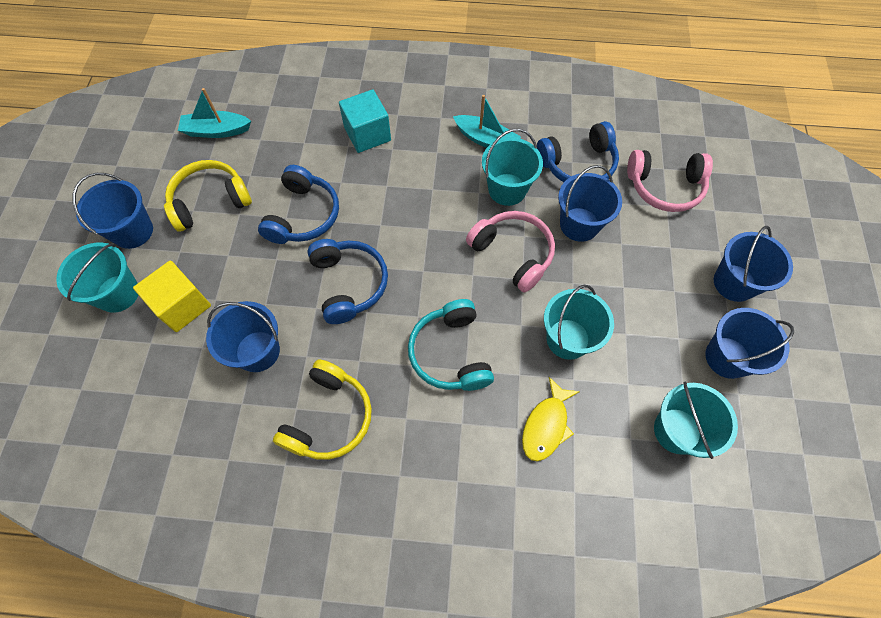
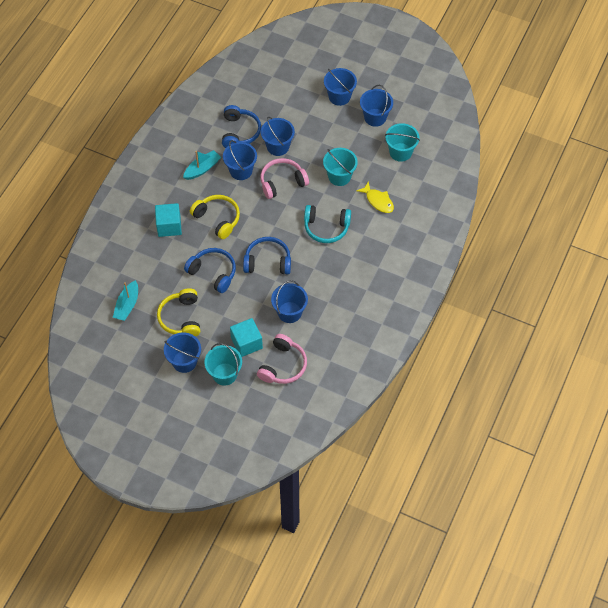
camera: 70 degrees left, 5 degrees down
(182, 305) = (246, 343): yellow cube -> turquoise cube
(329, 417) = (338, 288): yellow headphones -> yellow headphones (217, 219)
(507, 189) = (241, 171): turquoise bucket -> blue bucket
(664, 187) = (272, 100): pink headphones -> pink headphones (283, 365)

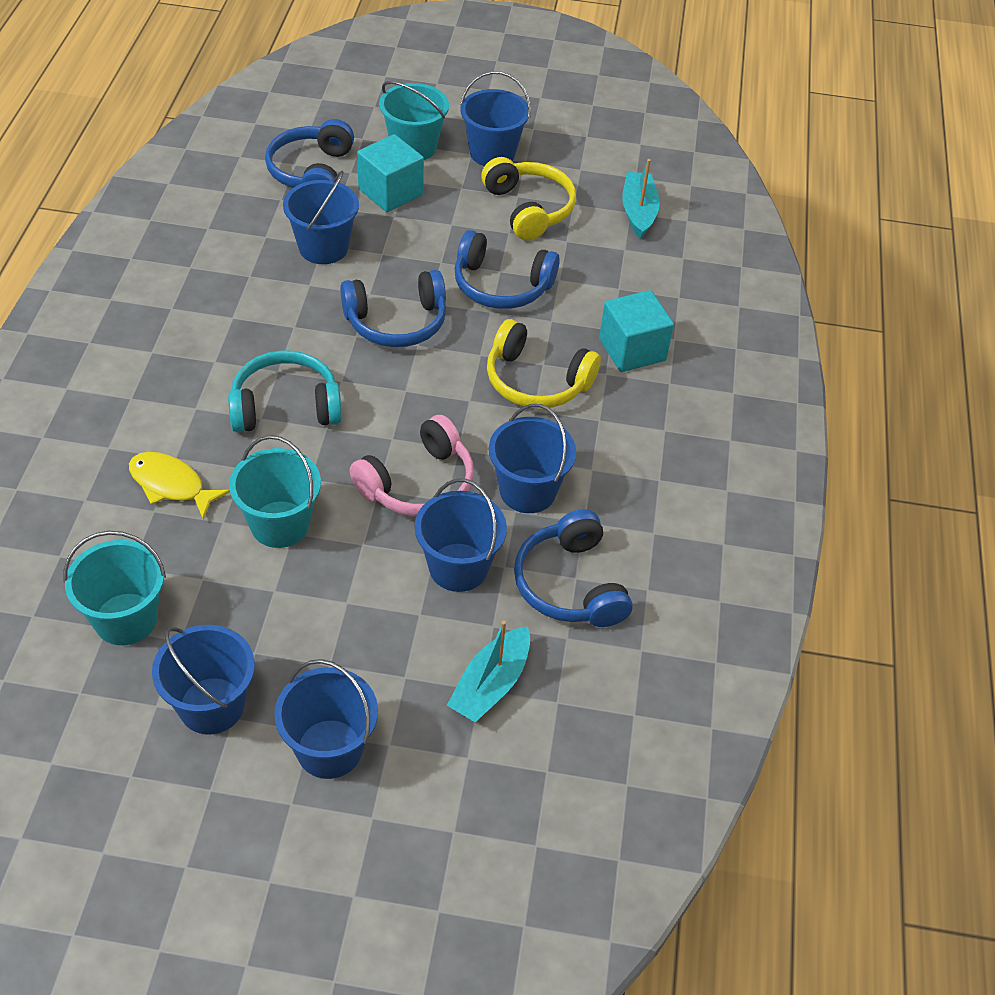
camera: 160 degrees right, 10 degrees down
(202, 169) = (620, 477): turquoise boat -> turquoise boat (491, 685)
(283, 365) = (311, 172): pink headphones -> blue headphones

